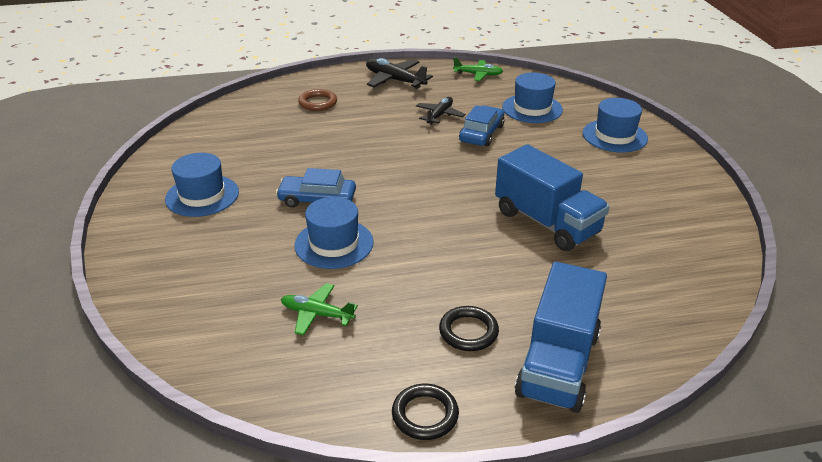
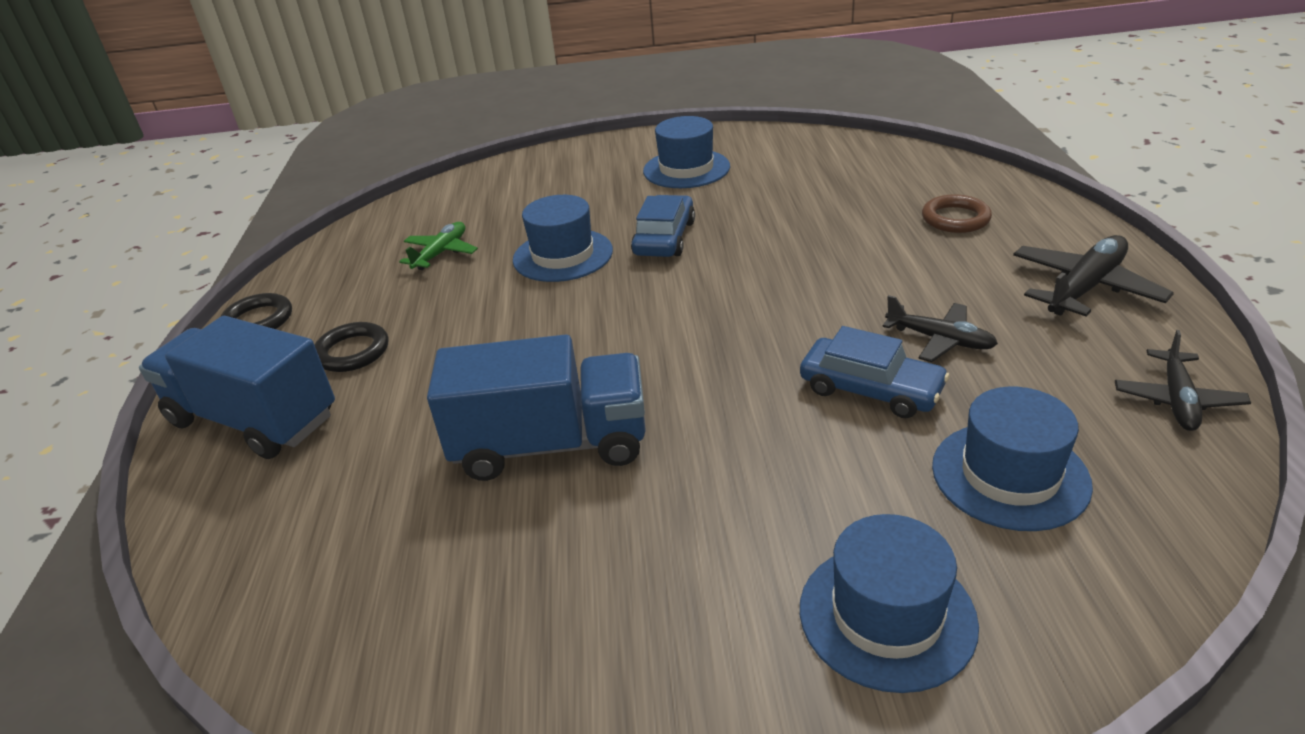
camera: 100 degrees right, 0 degrees up
(478, 74) = (1177, 400): green plane -> black plane
(546, 222) = (551, 445): blue truck -> blue truck turned 150 degrees counterclockwise

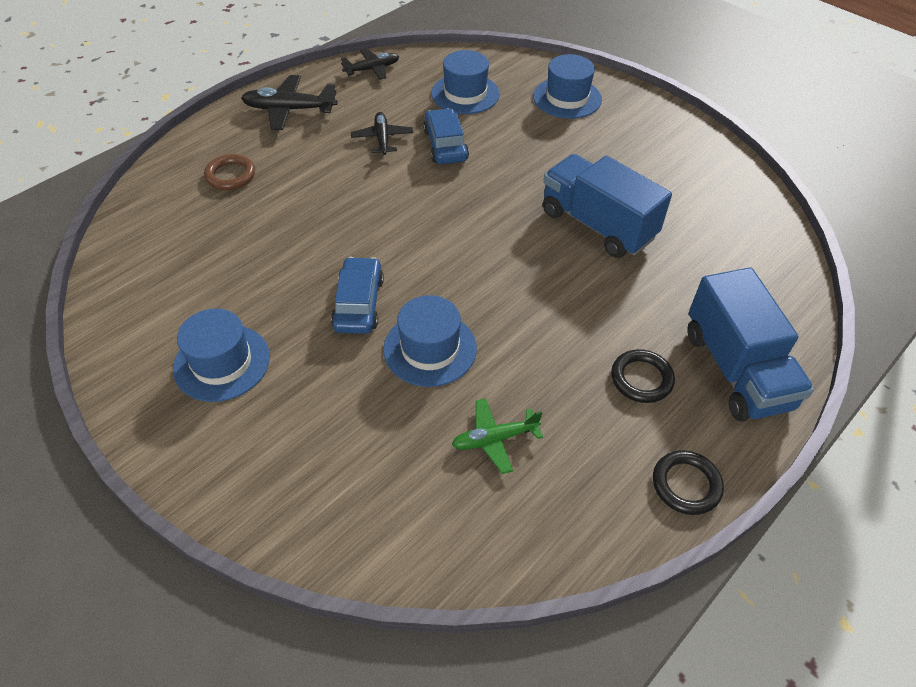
camera: 135 degrees left, 15 degrees up
(664, 238) = (359, 303): blue car -> blue car turned 120 degrees clockwise

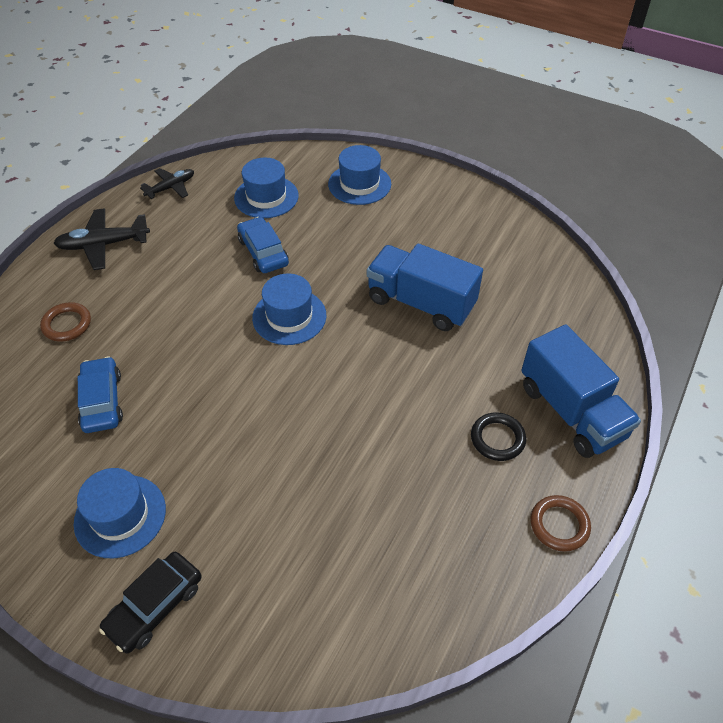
camera: 15 degrees left, 0 degrees up
(227, 456) = (155, 606): none -> black car
(359, 303) = (231, 426): blue car -> blue car (102, 401)
(382, 138) = (202, 257): black plane -> none
(430, 349) = (309, 455): blue hat -> blue hat (289, 316)
(494, 439) = (390, 526): green plane -> none
(686, 485) = (559, 525): black ring -> brown ring

